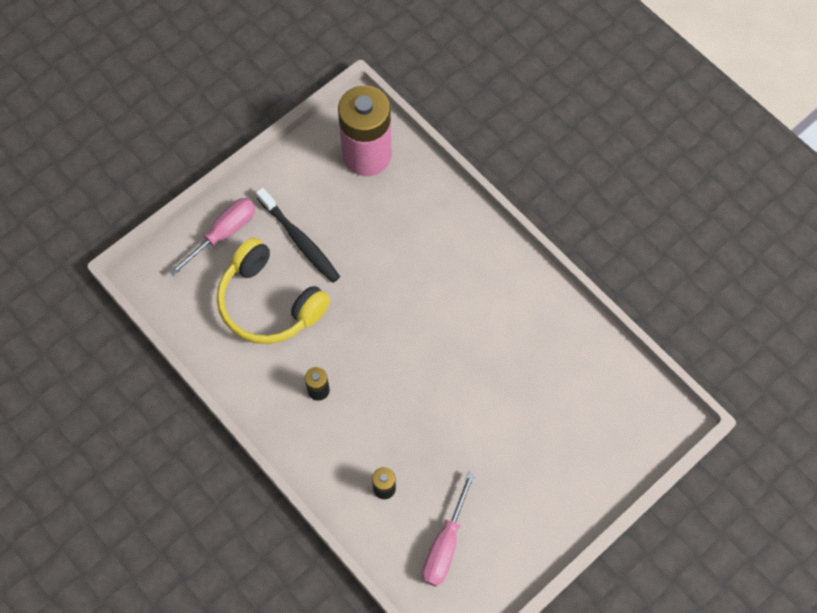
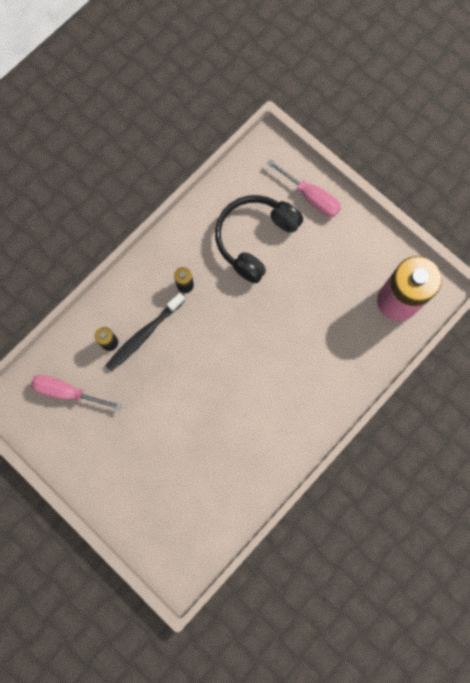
camera: 85 degrees right, 10 degrees up
(269, 303) = (254, 239): yellow headphones -> black headphones
(300, 240) = (312, 256): black toothbrush -> black toothbrush (144, 335)

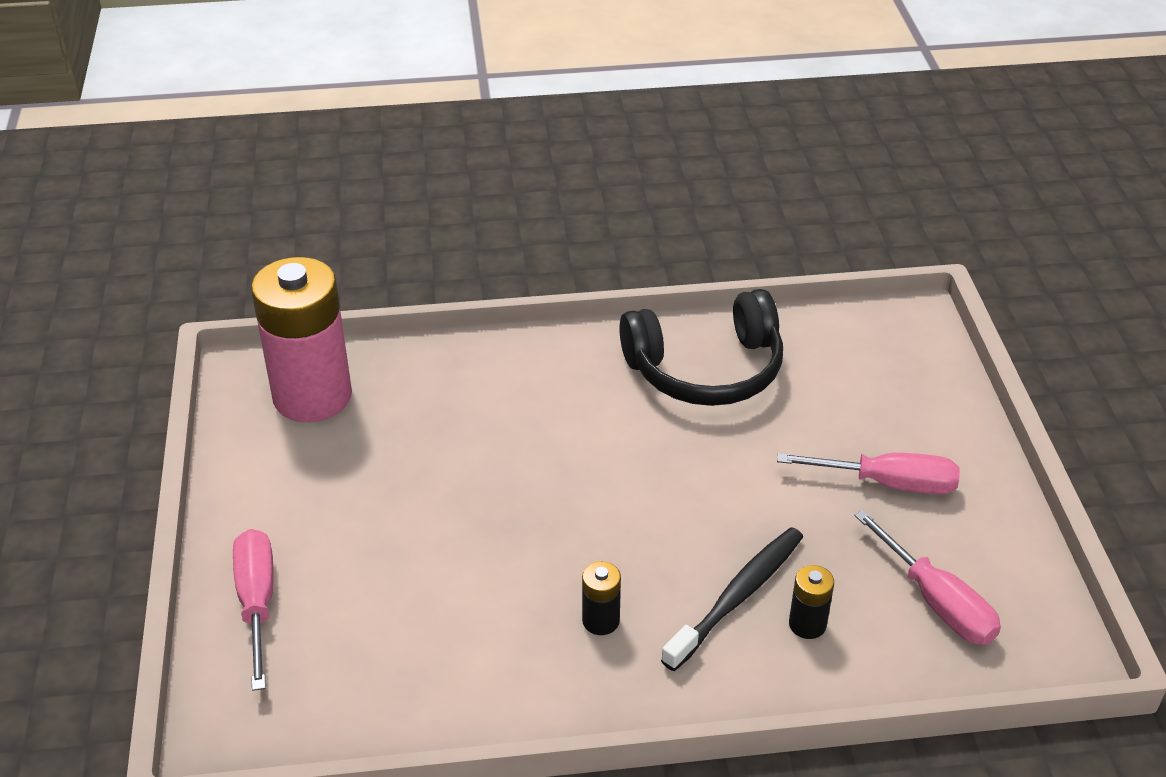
camera: 140 degrees left, 35 degrees down
(125, 444) = (887, 483): none -> pink screwdriver
(144, 335) = (737, 597): black toothbrush -> black toothbrush turned 45 degrees counterclockwise
(254, 239) = (417, 606): black headphones -> black headphones (706, 369)

